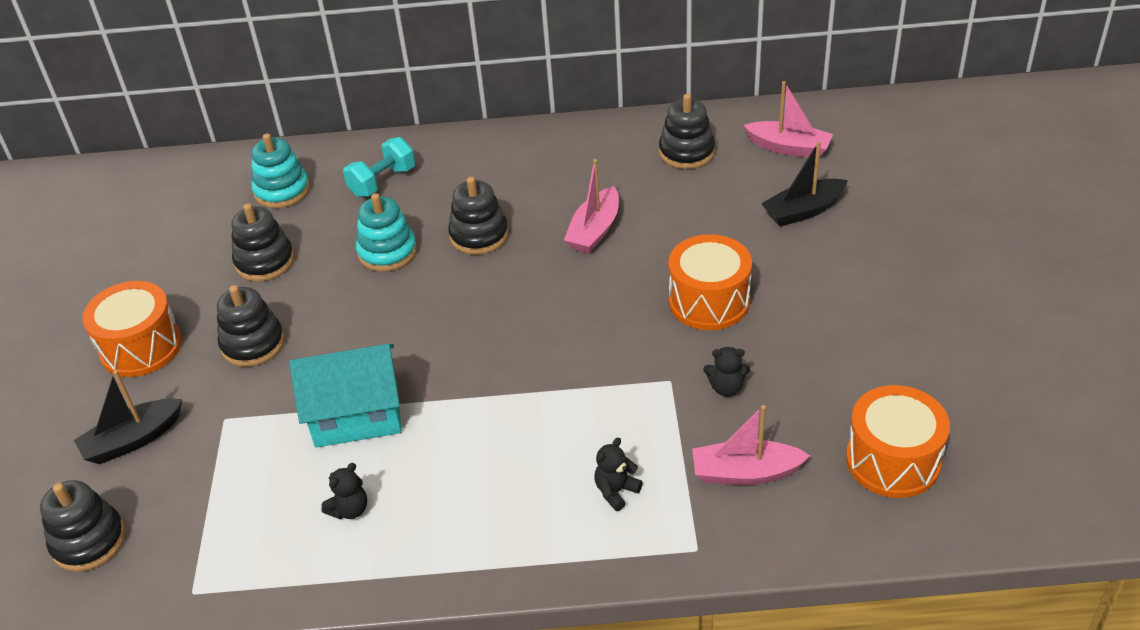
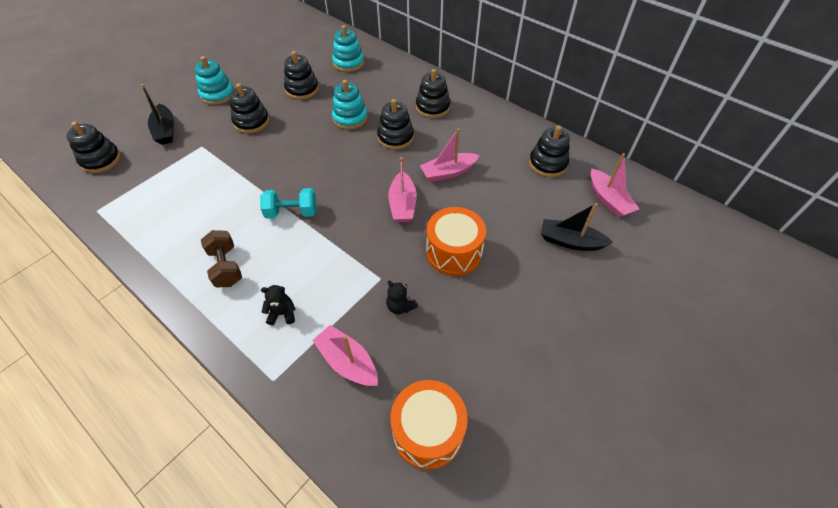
camera: 40 degrees right, 10 degrees up
(133, 440) = (165, 130): black boat -> black boat turned 120 degrees counterclockwise
(141, 347) = (218, 94): orange drum -> turquoise stacking toy
(349, 509) = (184, 223): black teddy bear -> none
(356, 415) = (242, 183): turquoise house -> none
(382, 182) = (390, 85): turquoise dumbbell -> turquoise dumbbell (292, 212)
(476, 174) = (432, 107): none -> black stacking toy
(480, 505) = (226, 267): none -> brown dumbbell
(590, 296) = (402, 204): none -> pink boat

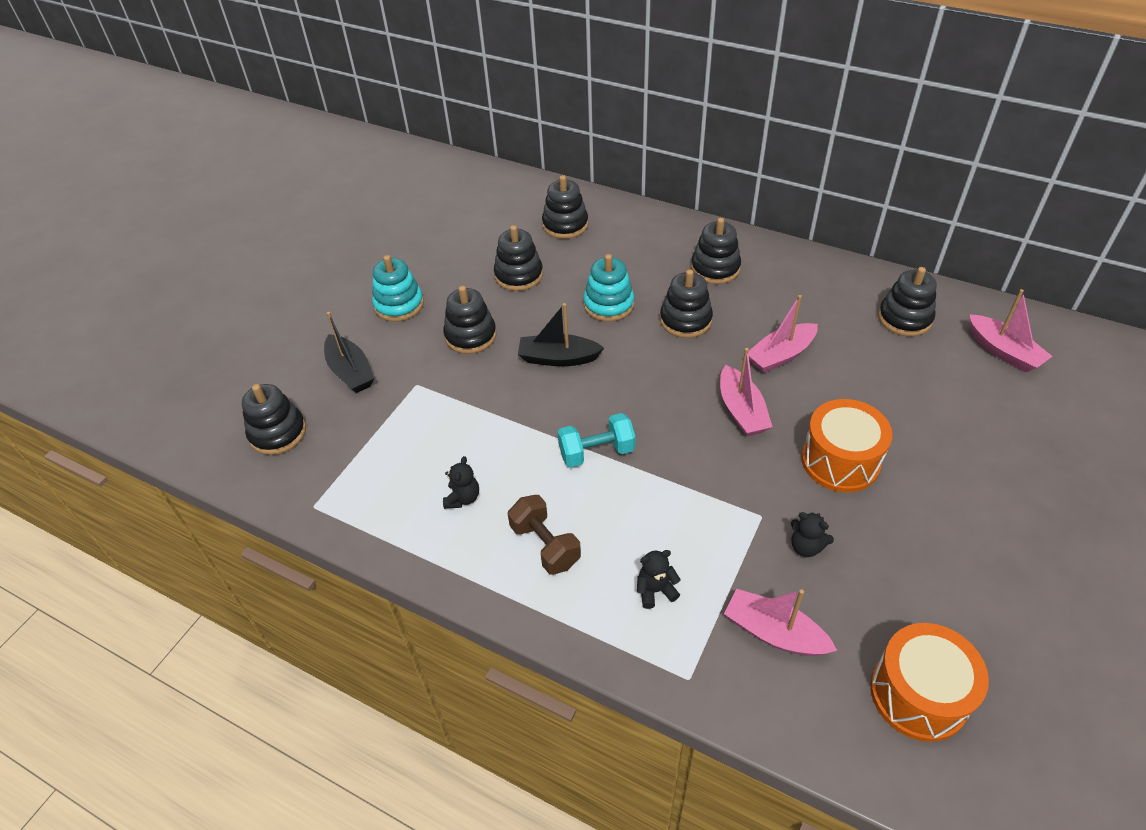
camera: 10 degrees left, 5 degrees down
(190, 224) = (463, 498): none -> black teddy bear
(348, 63) = (565, 225): turquoise stacking toy -> black stacking toy
(570, 241) = (980, 416): black boat -> black boat (558, 358)

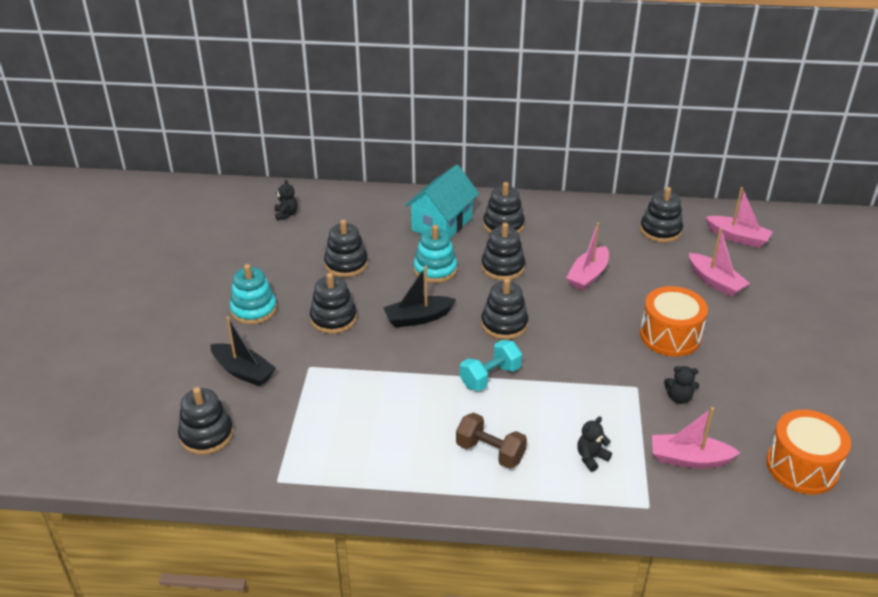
camera: 25 degrees left, 10 degrees down
(463, 498) = (403, 438): black teddy bear -> black teddy bear (286, 214)
(565, 225) = (362, 218): black stacking toy -> black stacking toy (504, 324)
(647, 251) = (442, 224): none -> turquoise house
(741, 411) = (581, 320): pink boat -> pink boat (715, 282)

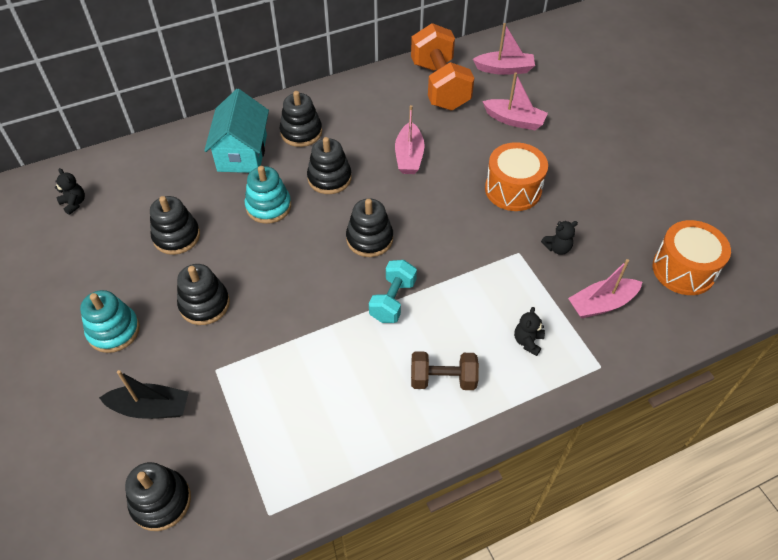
camera: 30 degrees left, 15 degrees up
(418, 318) = (287, 267): black boat -> none
(660, 230) = (440, 85): black stacking toy -> orange dumbbell

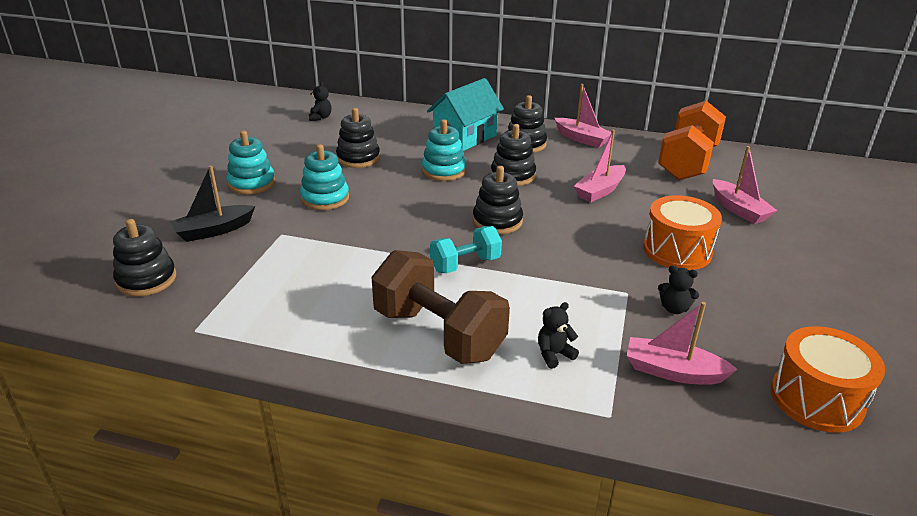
camera: 40 degrees right, 20 degrees down
(150, 408) = (214, 230): black boat -> black boat turned 105 degrees clockwise
(204, 304) = (325, 198): black stacking toy -> turquoise stacking toy
(443, 379) = (439, 334): brown dumbbell -> brown dumbbell, size x1.75
(504, 69) = (770, 176): pink boat -> pink boat (582, 139)

